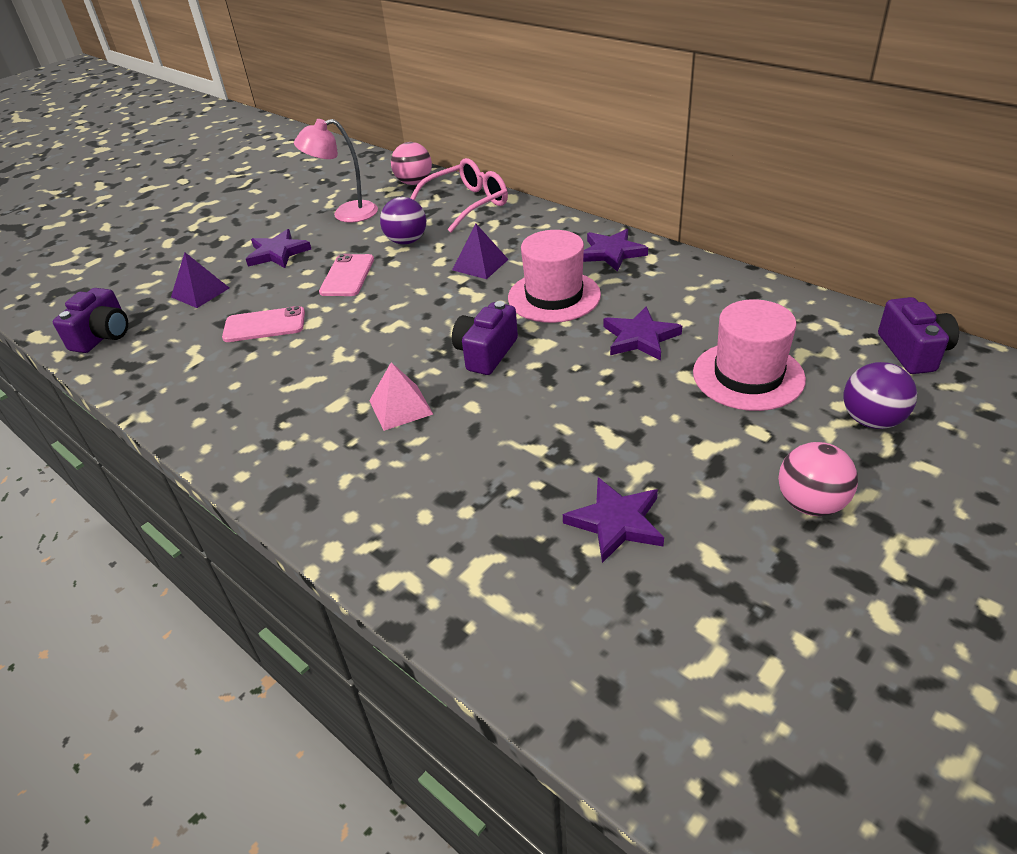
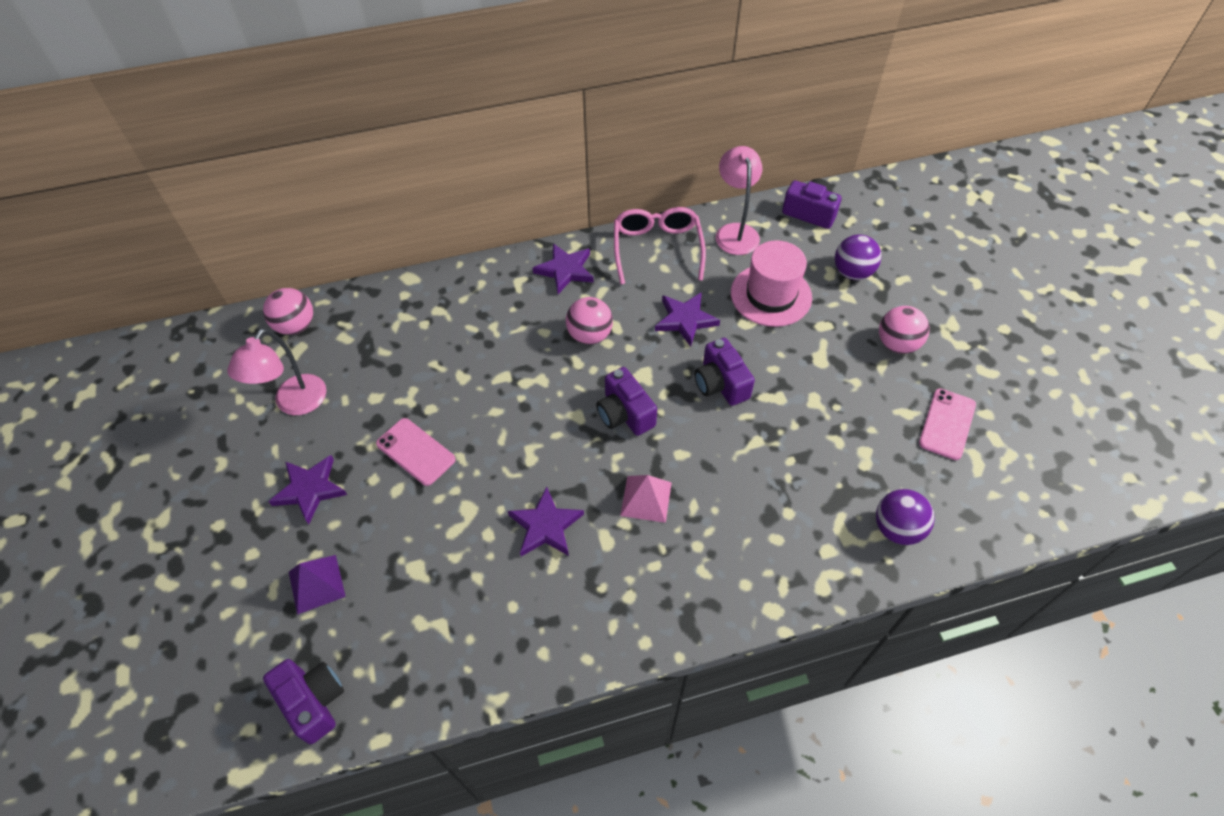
camera: 60 degrees left, 15 degrees up
(264, 325) = (436, 549): pink phone -> pink phone (947, 424)
(406, 241) = (402, 383): purple ball -> purple ball (897, 528)
(466, 204) = (385, 311): pink glasses -> pink glasses (657, 249)
(480, 264) = (497, 354): purple pyramid -> none
(554, 296) = (590, 335): pink hat -> pink ball
(586, 393) = (720, 384): none -> purple camera
(616, 522) = (852, 440): purple star -> purple star (545, 526)
(801, 317) = (735, 232): none -> pink lamp

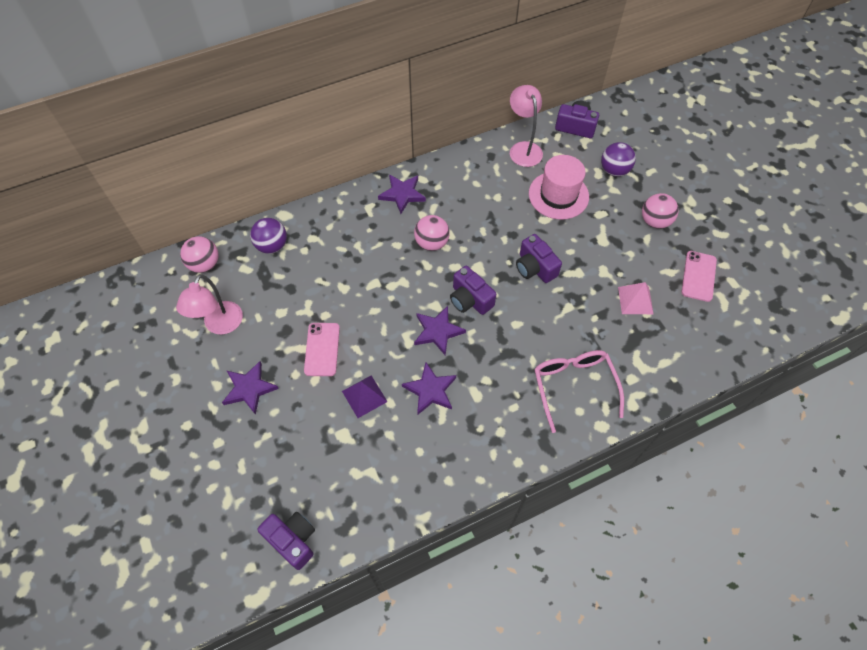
camera: 10 degrees left, 5 degrees up
(316, 584) = (273, 457): purple pyramid -> purple pyramid (364, 396)
(415, 452) = (322, 349): pink phone -> pink phone turned 60 degrees clockwise
(646, 499) = (498, 360): pink pyramid -> pink pyramid (635, 300)
(657, 249) = (468, 169): pink glasses -> pink glasses (574, 387)
(685, 320) = (499, 222): purple star -> purple star (437, 331)
(897, 528) = (676, 356): purple ball -> purple ball (272, 246)

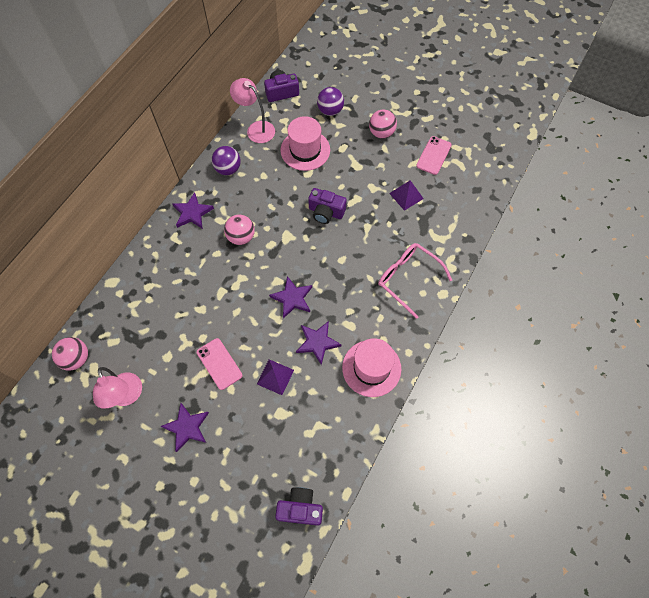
camera: 35 degrees left, 5 degrees up
(272, 246) = (120, 311): purple ball -> purple ball (228, 169)
(466, 452) = (371, 368): none -> pink hat
(470, 299) = (298, 261): purple camera -> none
(635, 300) = (406, 196): pink pyramid -> purple pyramid
(698, 276) = (433, 155): pink phone -> pink phone turned 45 degrees clockwise

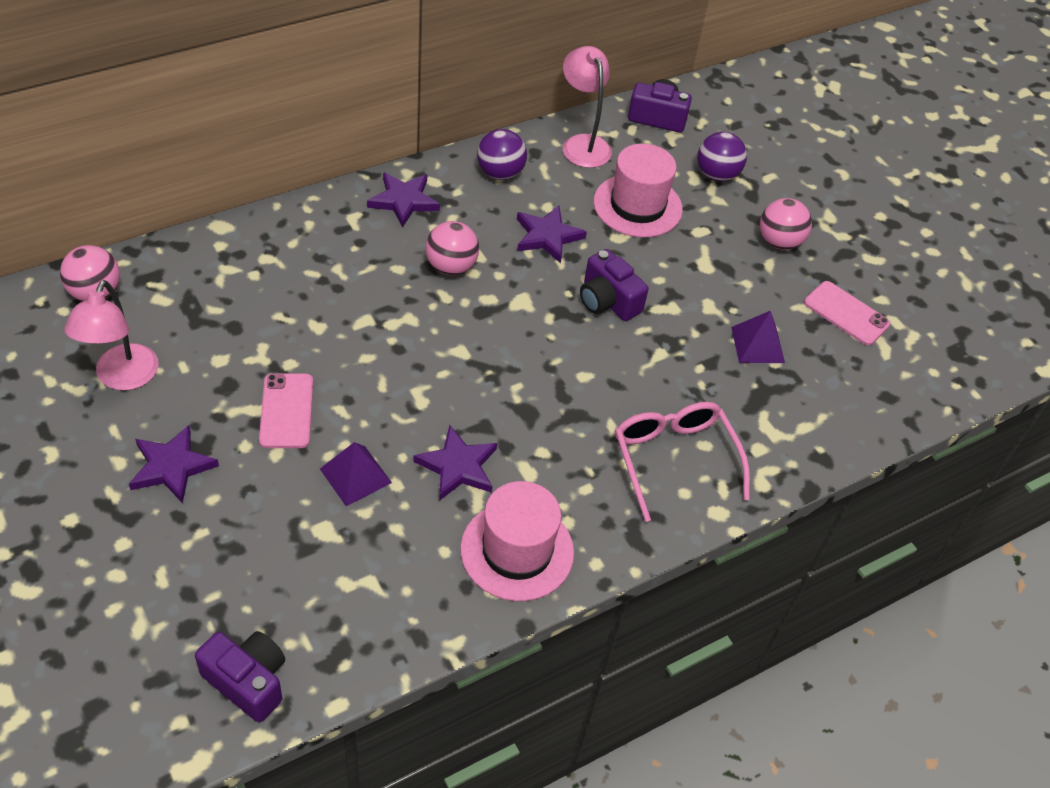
camera: 25 degrees right, 15 degrees down
(292, 298) = (465, 386): purple star -> purple star (547, 236)
(433, 155) = (846, 313): pink phone -> pink phone turned 75 degrees clockwise

